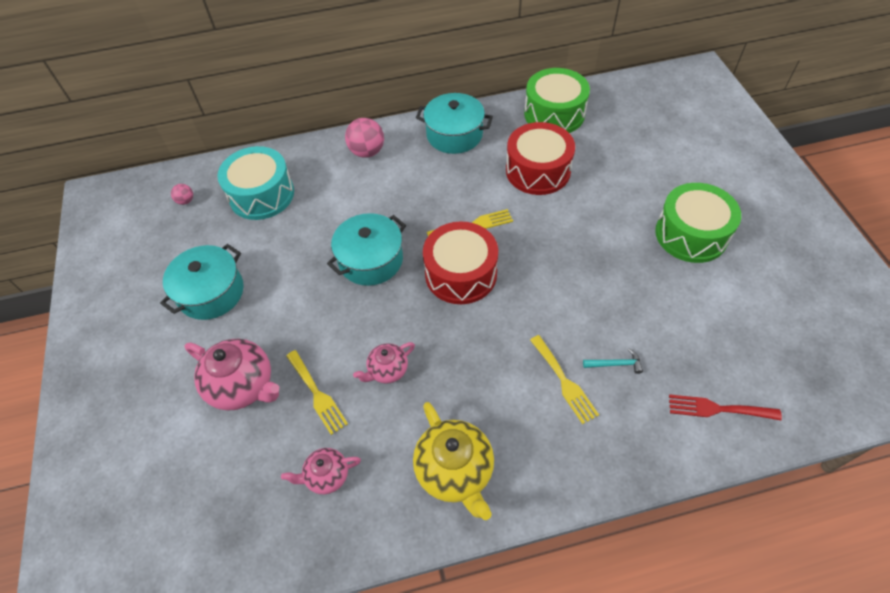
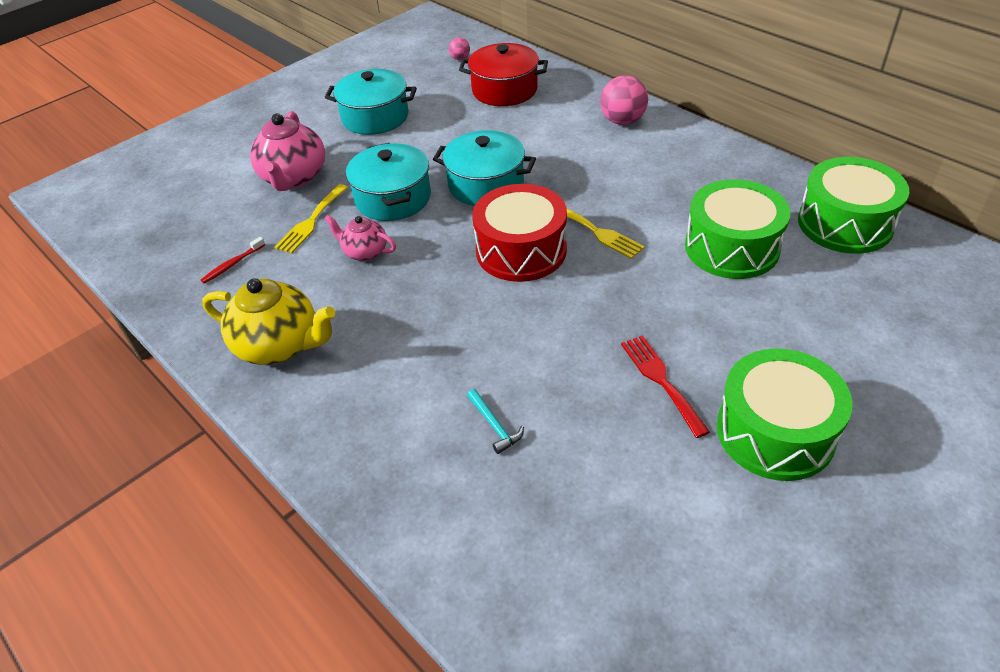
camera: 60 degrees right, 10 degrees down
(261, 195) = (504, 90): turquoise drum -> red pot
(326, 476) = (232, 264): pink teapot -> red toothbrush
(454, 135) = (714, 164): turquoise pot -> turquoise pot (393, 198)
(455, 471) = (279, 345): yellow teapot -> yellow teapot turned 105 degrees counterclockwise
(538, 170) = (731, 247): red drum -> green drum
(564, 382) = (438, 388): yellow fork -> none
(717, 409) = (497, 556): red fork -> red fork (661, 380)

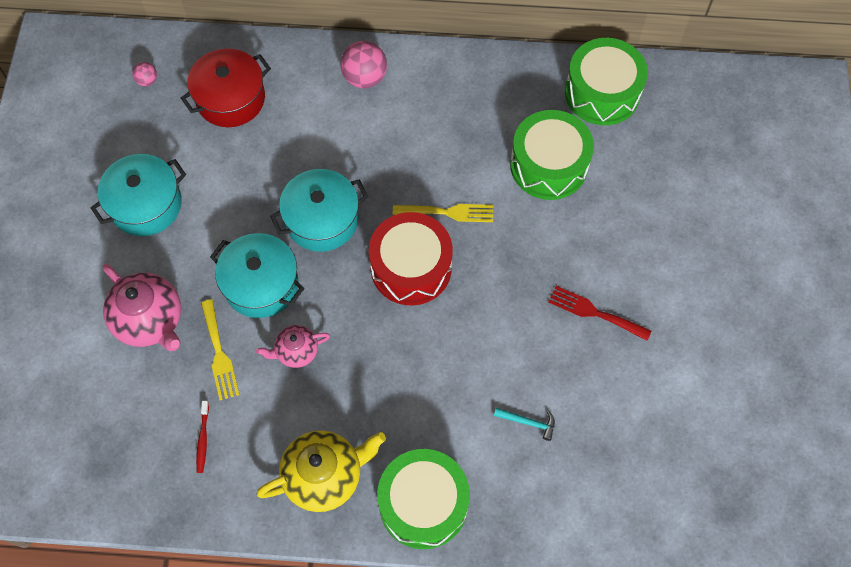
camera: 45 degrees left, 20 degrees up
(775, 432) = (683, 302): green drum -> green drum (423, 504)

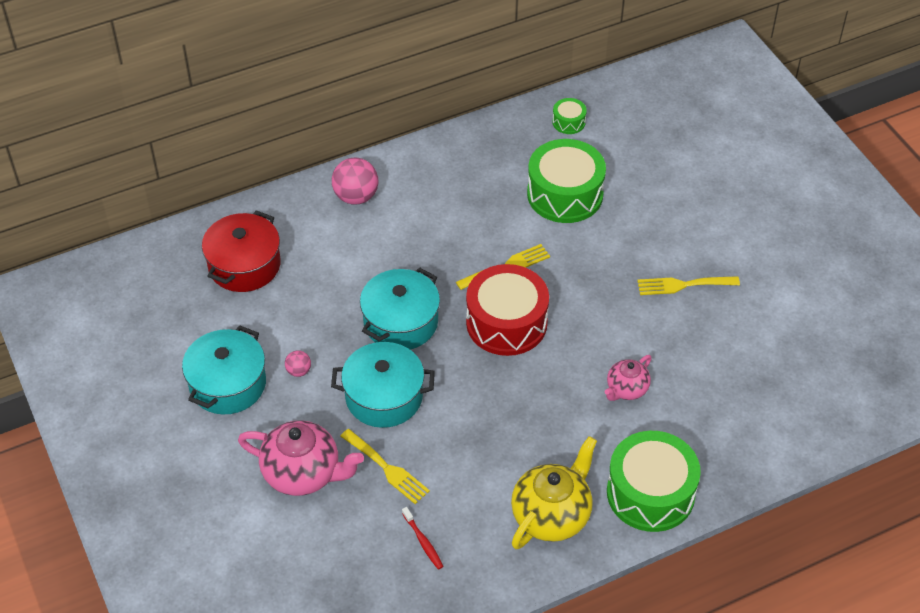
camera: 30 degrees left, 15 degrees down
(147, 81) = (152, 285): pink ball -> pink ball (298, 371)
(296, 352) = (455, 433): pink teapot -> pink teapot (626, 389)
(528, 422) = (690, 390): turquoise hammer -> none
(594, 312) = (682, 285): red fork -> yellow fork
(602, 93) = (568, 122): green drum -> green drum, size x0.45

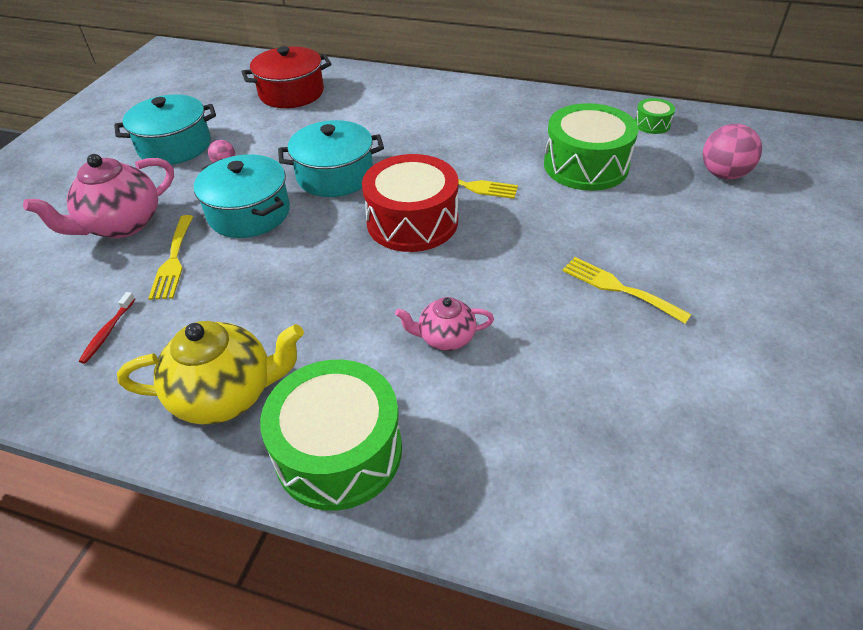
camera: 45 degrees right, 5 degrees down
(303, 473) = (122, 225): pink teapot -> pink teapot turned 75 degrees clockwise
(356, 196) = (418, 93): pink ball -> pink ball (723, 174)

